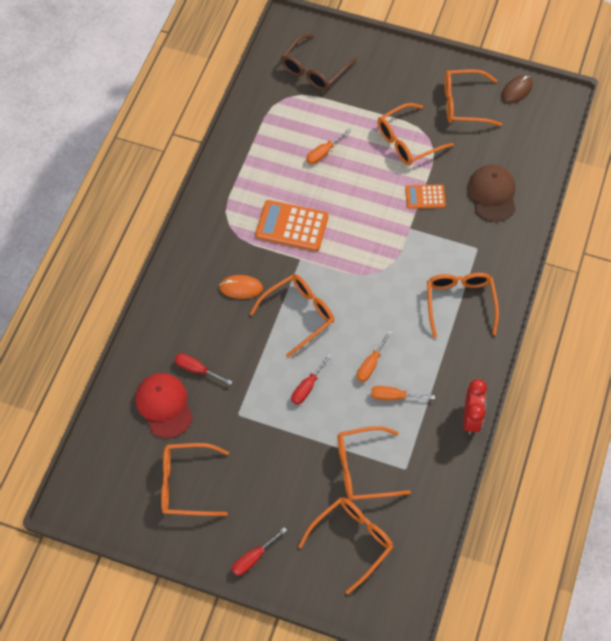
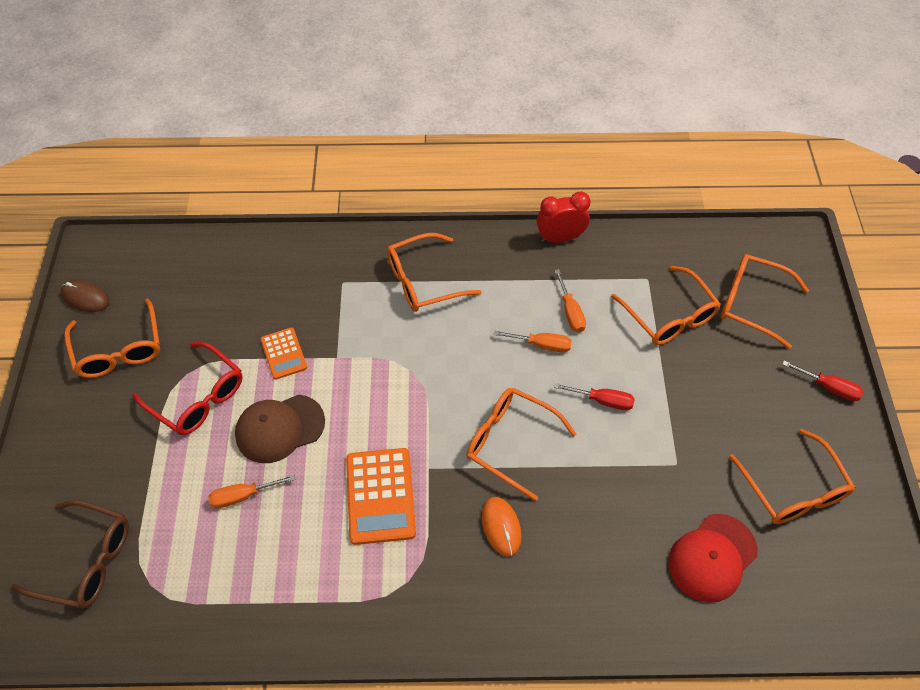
camera: 110 degrees left, 5 degrees down
(197, 369) = (643, 536): red screwdriver -> none
(324, 153) = (243, 495): orange screwdriver -> orange screwdriver turned 135 degrees clockwise
(406, 142) = (199, 398): orange glasses -> red glasses
(492, 194) = (259, 286): brown cap -> brown cap (279, 428)

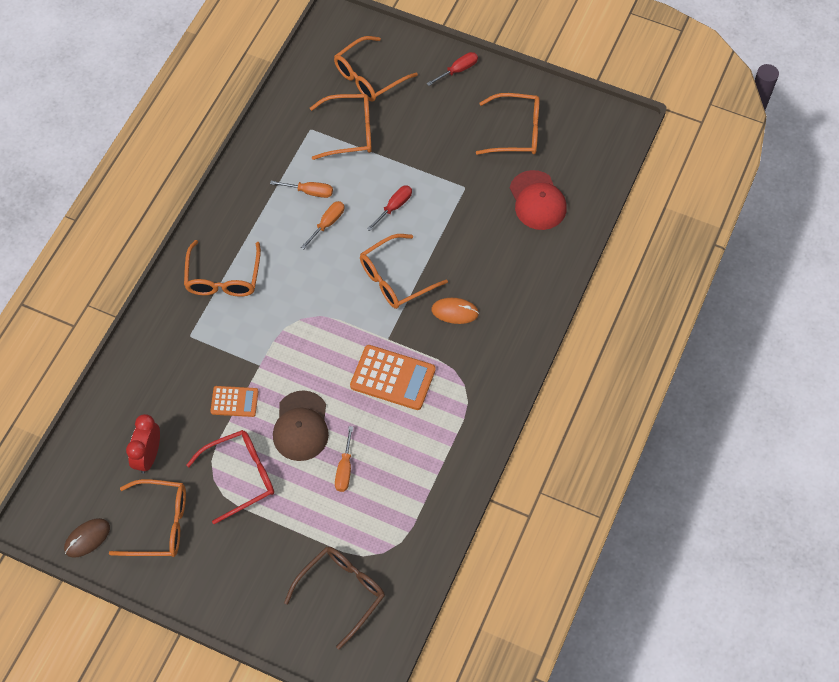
camera: 65 degrees left, 5 degrees up
(560, 238) = (239, 167): red clock -> red clock (148, 456)

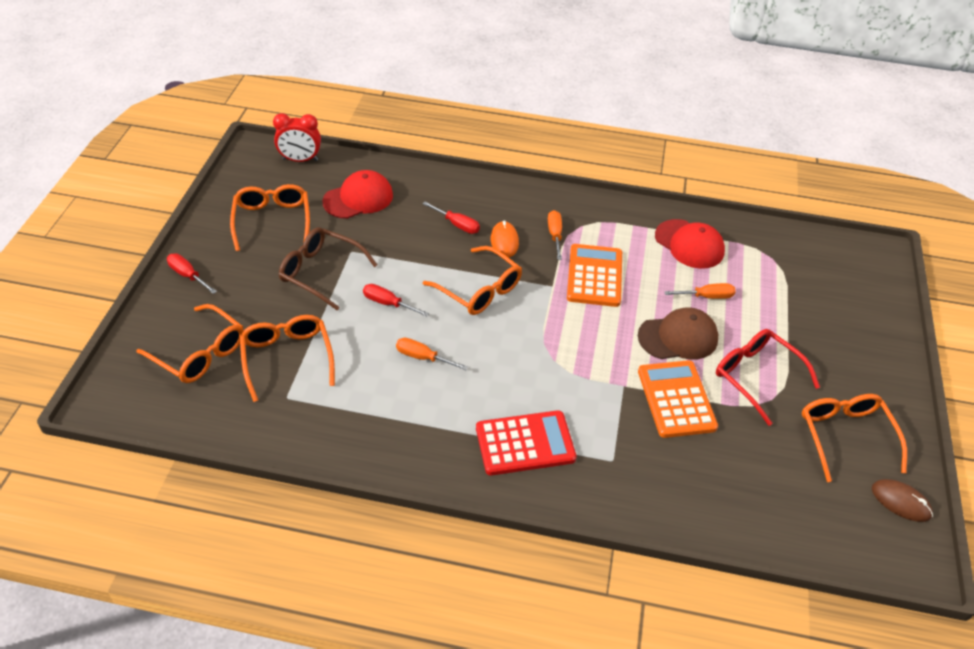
camera: 105 degrees left, 15 degrees down
(148, 456) = (777, 466): red clock -> red clock (300, 160)
(223, 279) = (525, 443): orange glasses -> red calculator
(234, 401) = (676, 399): orange calculator -> orange calculator, size x1.68
(309, 192) = (381, 382): orange screwdriver -> orange screwdriver (555, 235)
(342, 591) = (824, 280): brown glasses -> brown glasses (320, 272)
(419, 478) = (689, 244): none -> red cap
(485, 276) = (457, 224): none -> red screwdriver

